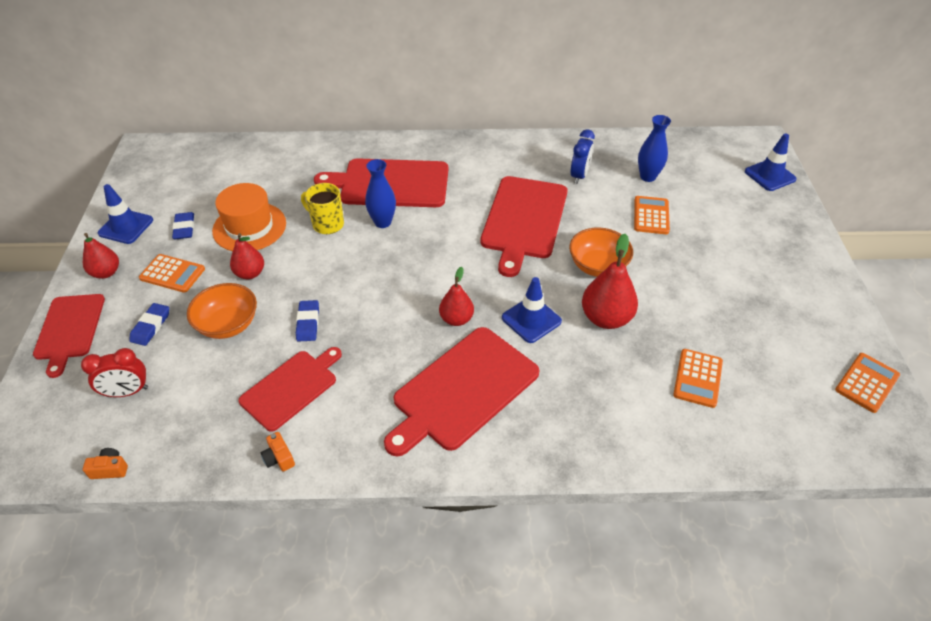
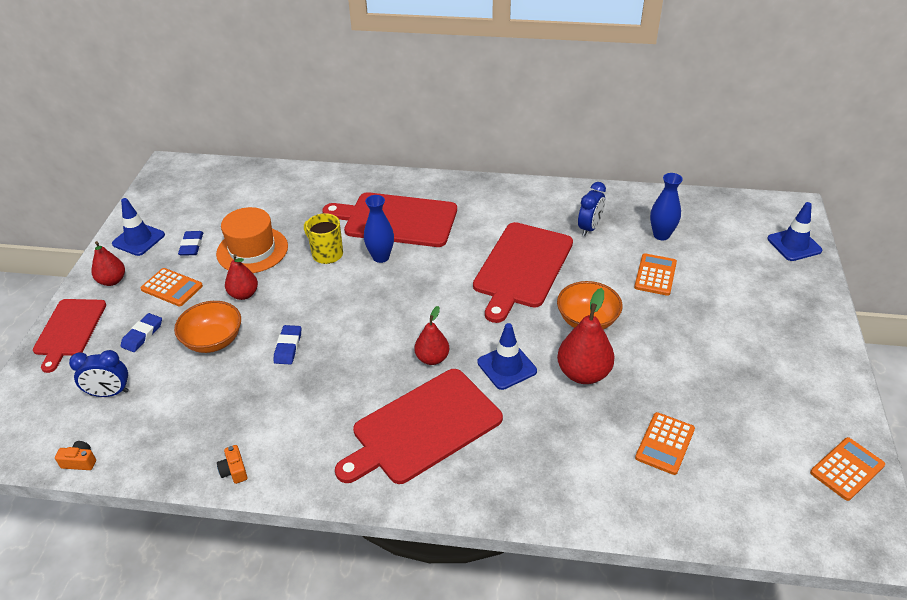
camera: 10 degrees right, 5 degrees down
(127, 392) = (109, 393): red clock -> blue clock
(291, 387) = (259, 406): red cutting board -> none

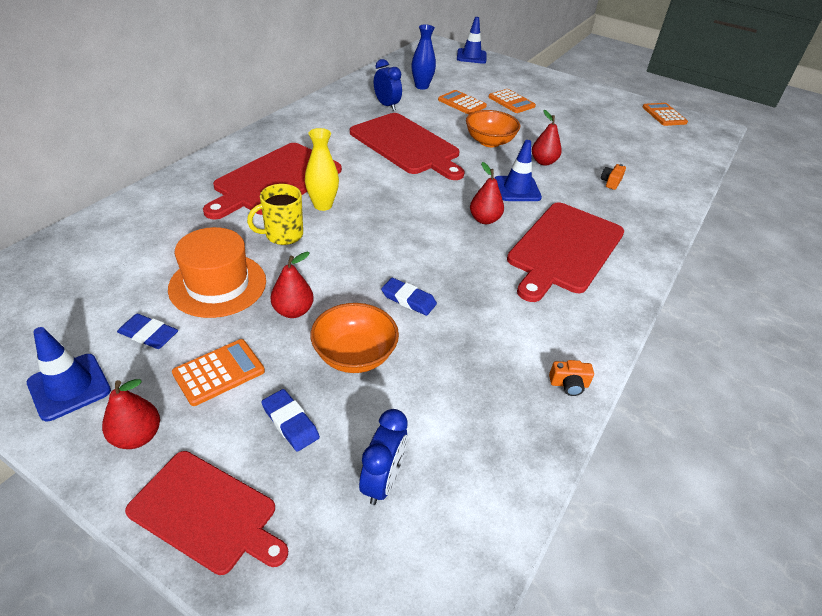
camera: 70 degrees left, 0 degrees up
(80, 461) = (496, 538): orange camera -> orange camera (611, 182)
(381, 257) = (323, 205): blue vase -> yellow vase
(423, 428) = (564, 249): red cutting board -> red cutting board turned 45 degrees clockwise
(583, 373) = (543, 162): red pear -> red pear, size x0.64
(665, 443) = (624, 157): orange calculator -> orange calculator (511, 102)

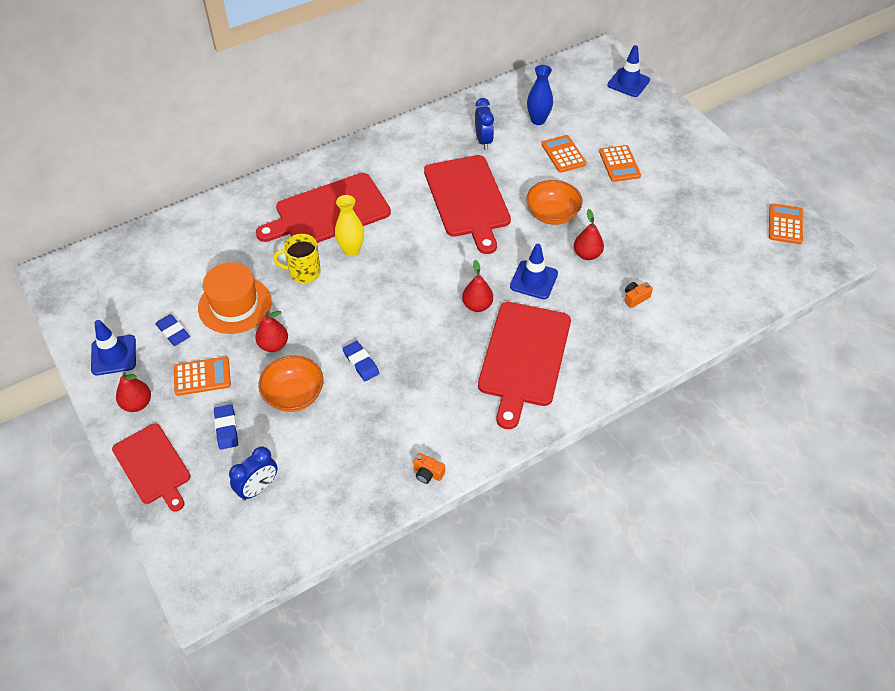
camera: 30 degrees right, 10 degrees up
(564, 249) = (524, 358): red cutting board -> red cutting board turned 45 degrees counterclockwise

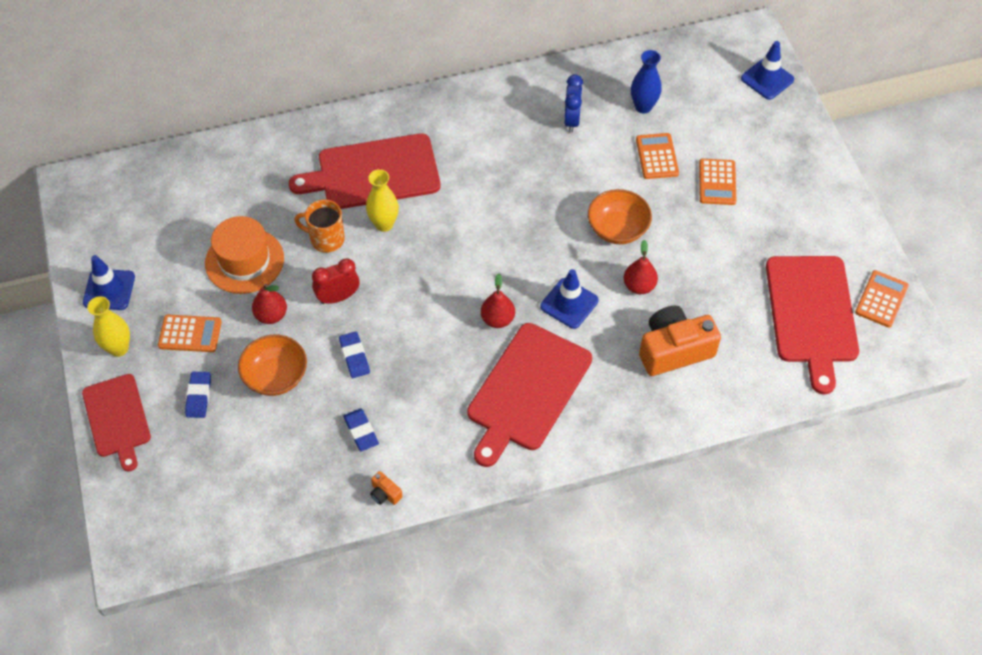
camera: 15 degrees right, 5 degrees up
(137, 404) = (119, 348): red pear -> yellow vase
(173, 332) = (174, 277): blue eraser -> blue eraser (361, 431)
(258, 488) = (212, 467): blue clock -> none
(304, 272) = (326, 239): yellow mug -> orange mug
(330, 317) = (338, 297): none -> red clock
(468, 199) = (530, 190): red cutting board -> red cutting board (812, 314)
(635, 298) = (674, 350): orange camera -> orange camera, size x2.44

